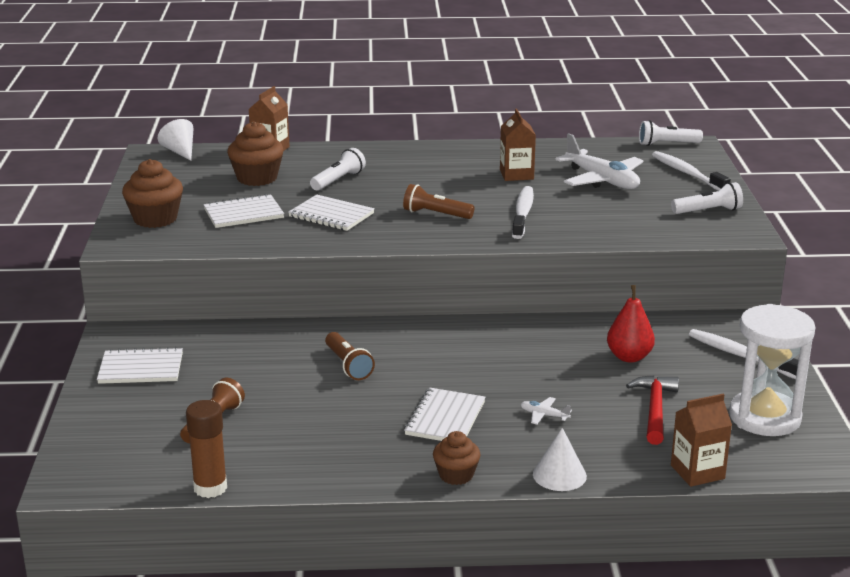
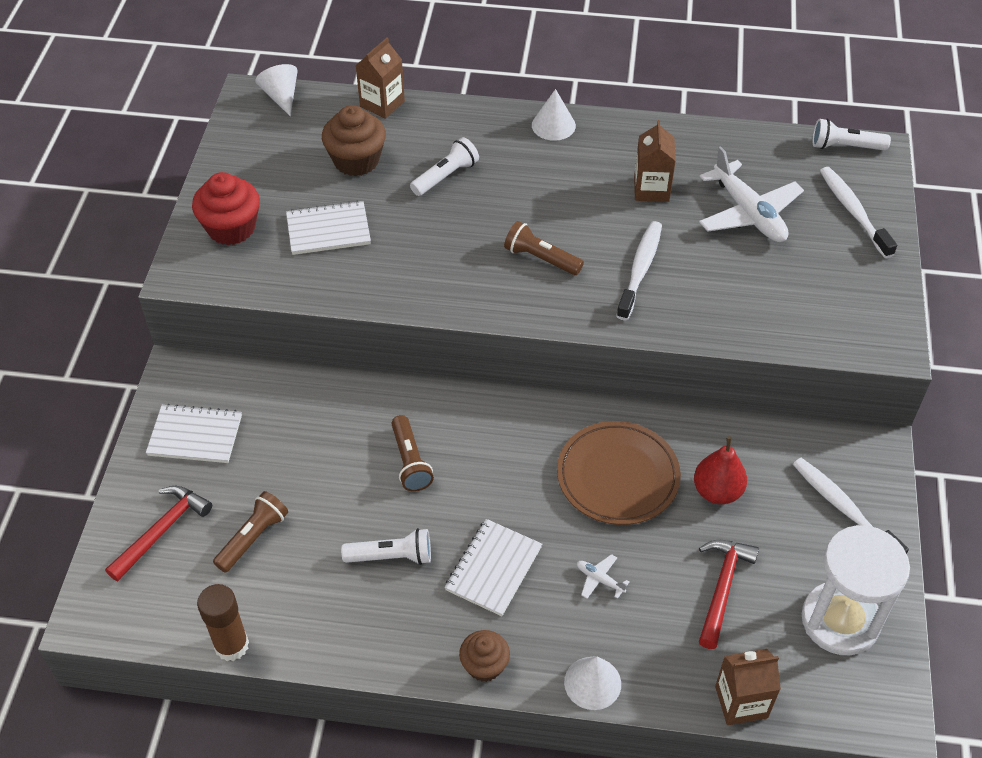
camera: 10 degrees right, 25 degrees up
(123, 426) = (162, 531): none -> red hammer
(155, 219) = (231, 228): brown cupcake -> red cupcake
(331, 215) = (424, 245): white notebook -> none
(422, 150) = (553, 125): none -> white cone
(538, 356) = (617, 476): none -> brown plate
(708, 211) = (857, 293): white flashlight -> white flashlight (391, 556)

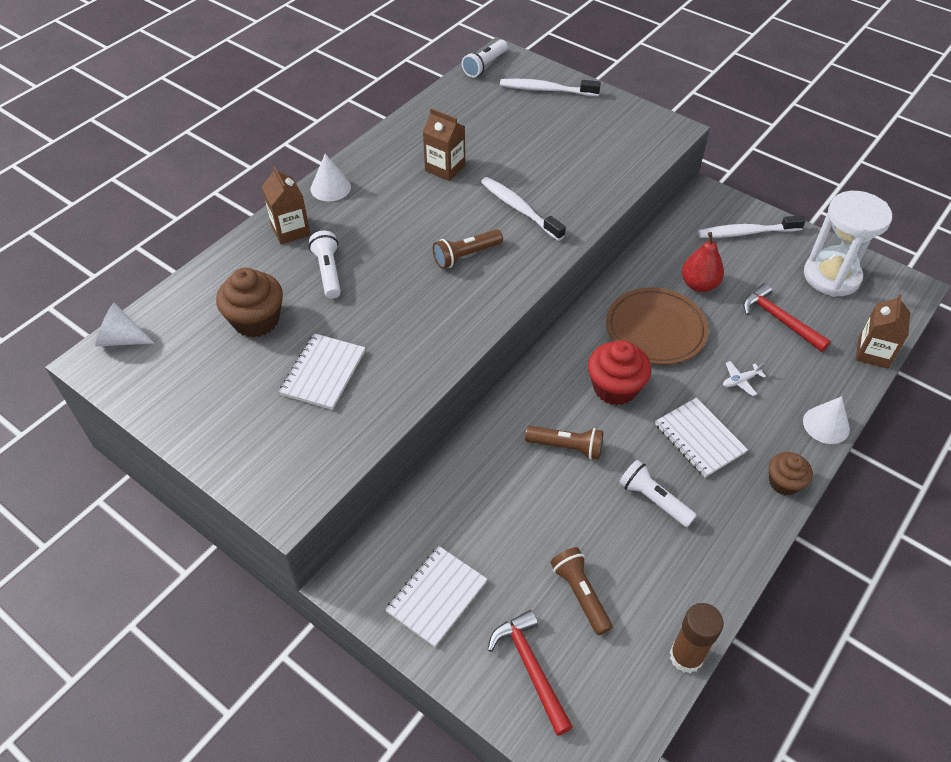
camera: 60 degrees left, 0 degrees up
(231, 228) = (259, 443): red cupcake -> red cupcake (615, 388)
(382, 104) = (203, 275): brown carton -> brown carton (290, 230)
(391, 556) = (653, 500): white flashlight -> white flashlight turned 75 degrees counterclockwise
(748, 213) = (508, 134): white plane -> none

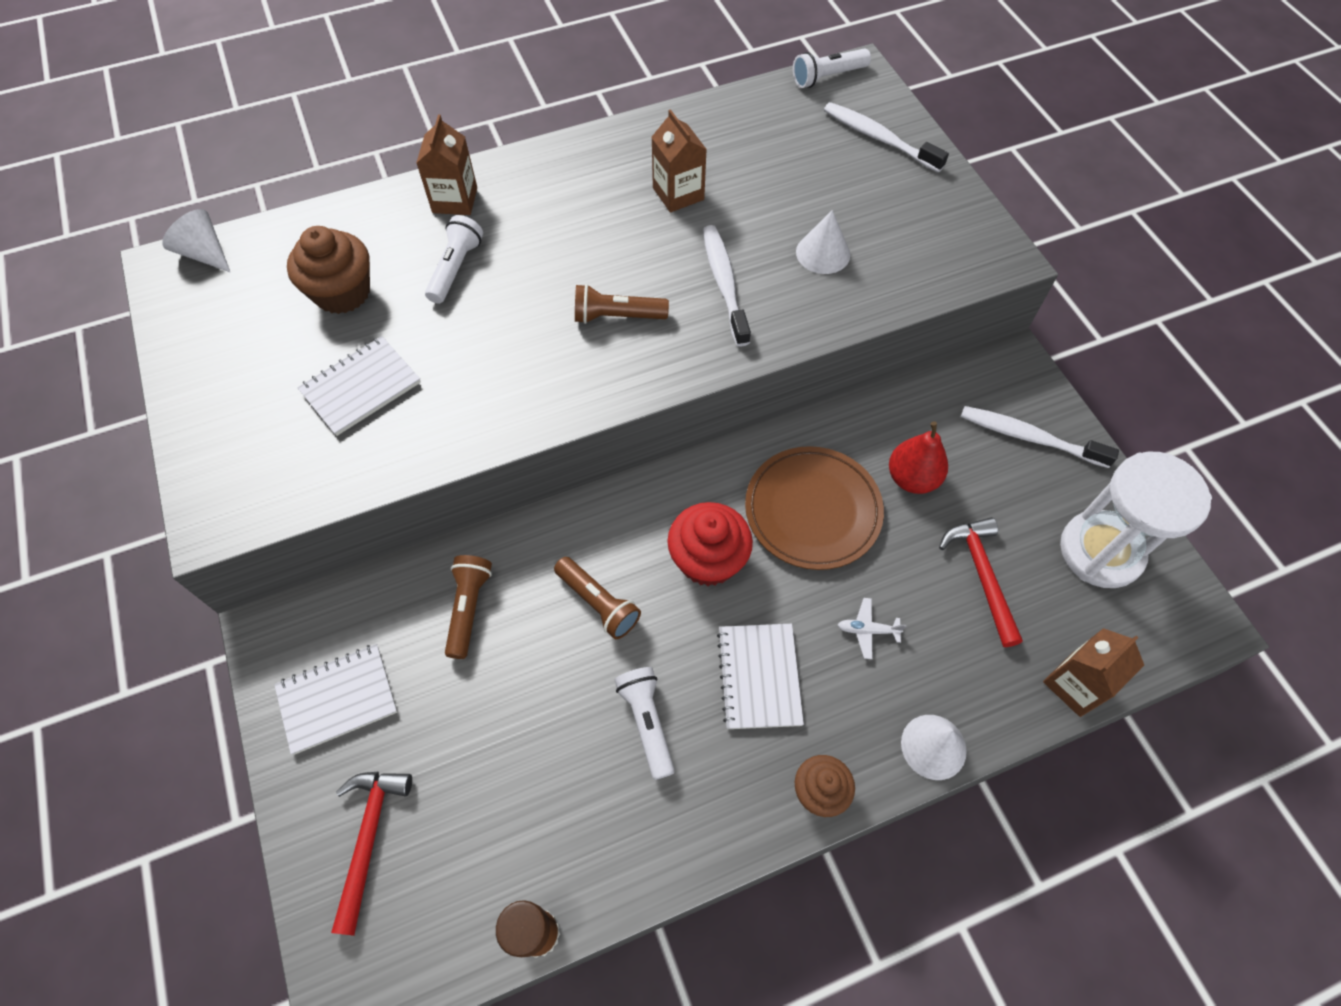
camera: 30 degrees right, 10 degrees up
(330, 188) = (534, 166): white cone -> white cone (823, 253)
(580, 594) = (482, 787): brown flashlight -> brown flashlight (468, 608)

